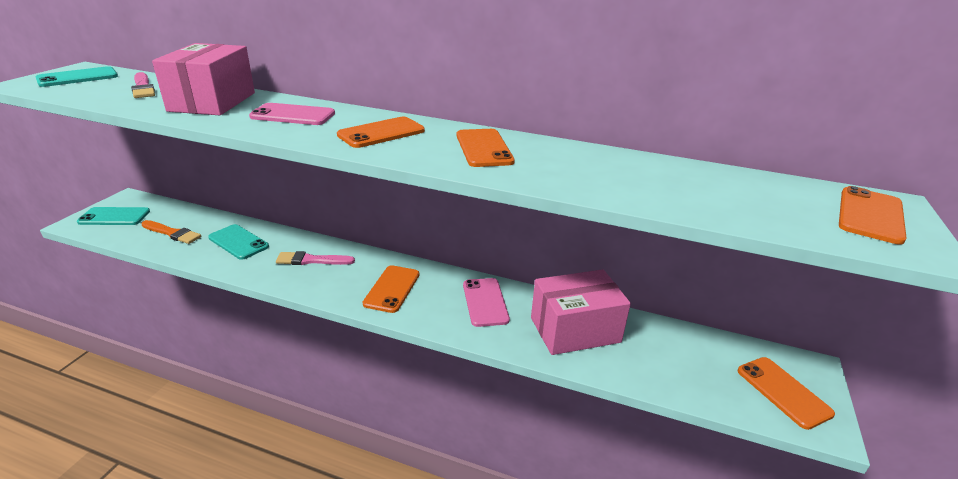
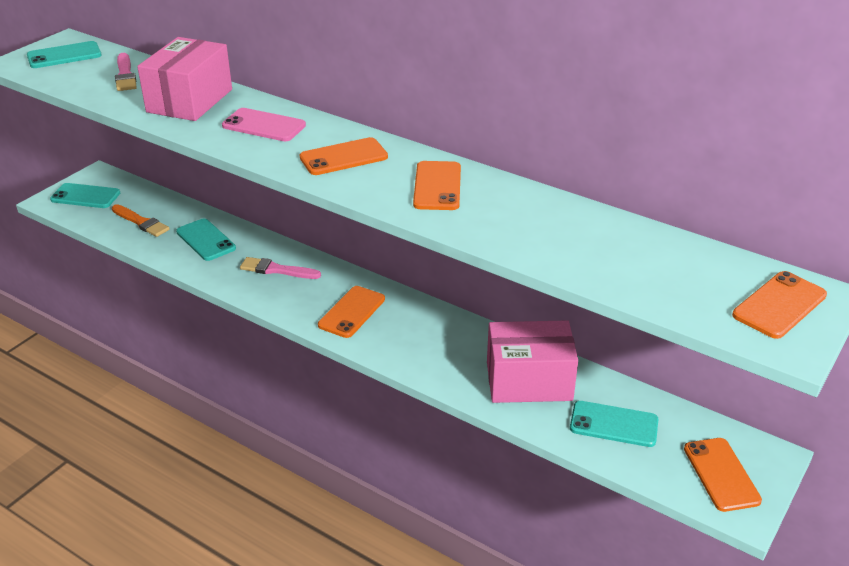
camera: 15 degrees right, 5 degrees up
(485, 302) = (445, 339): pink phone -> none
(667, 359) = (613, 424): none -> turquoise phone

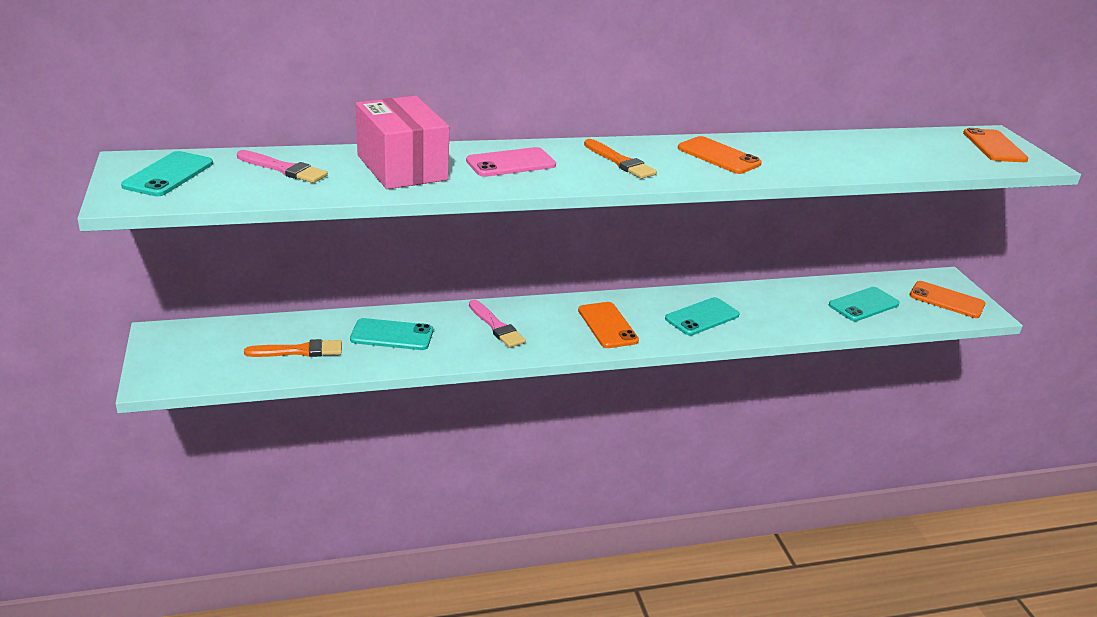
camera: 50 degrees left, 5 degrees down
(85, 196) = (189, 358): turquoise phone -> turquoise phone (702, 317)
(276, 270) = (496, 326): pink brush -> pink brush turned 90 degrees counterclockwise
(343, 157) = (620, 162): orange phone -> orange brush
(529, 381) = (784, 307): pink box -> none

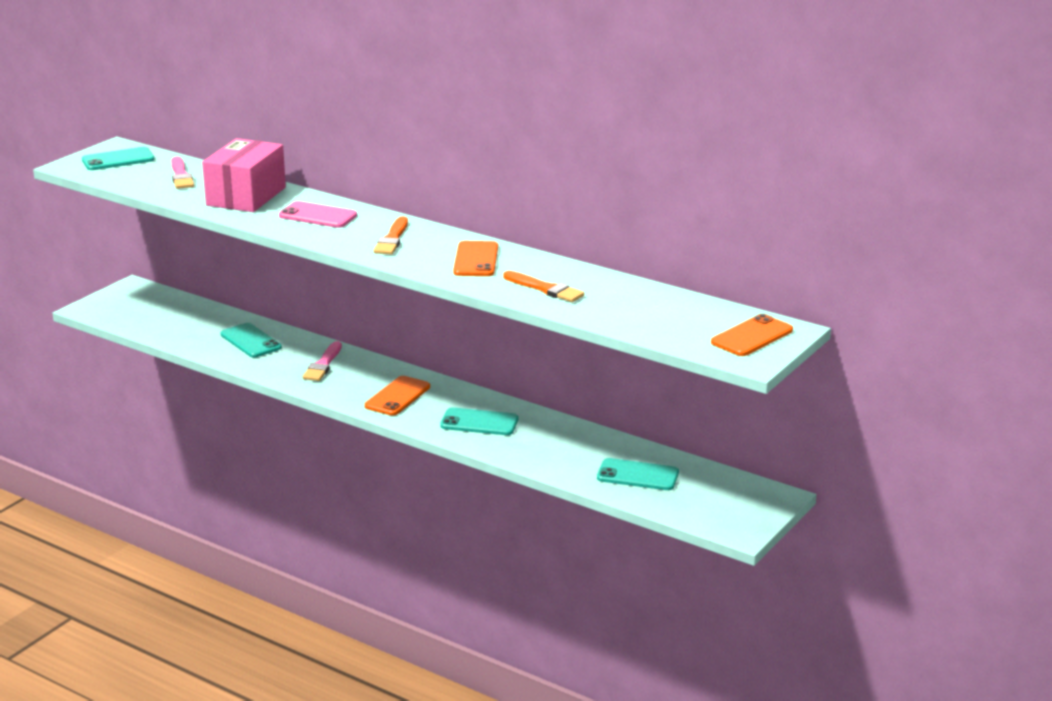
camera: 50 degrees right, 5 degrees down
(299, 351) = (183, 326): orange brush -> orange brush (545, 289)
(946, 300) = (728, 508): orange phone -> none

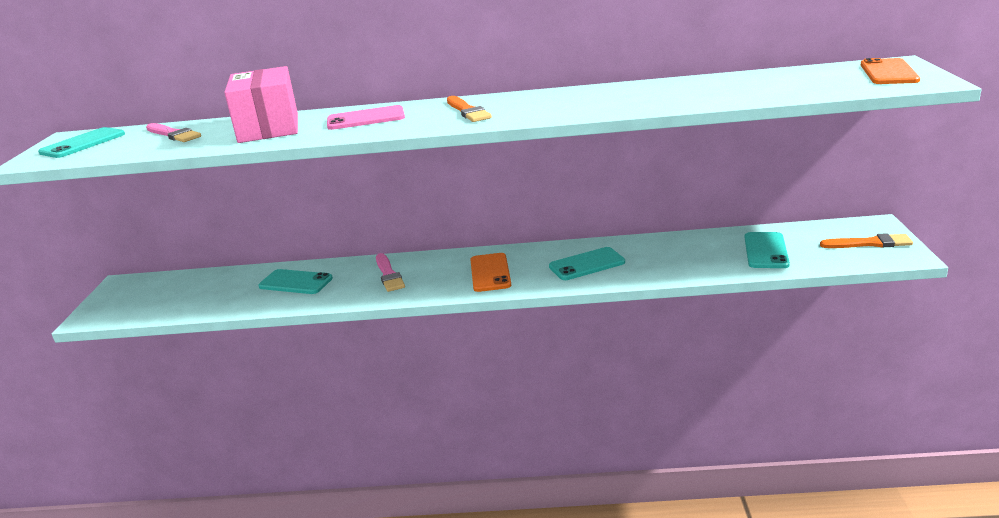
camera: 30 degrees left, 0 degrees up
(476, 260) = (569, 101): orange phone -> none
(545, 289) = (670, 97): orange brush -> orange brush (870, 243)
(637, 475) = (766, 251): turquoise phone -> turquoise phone turned 60 degrees counterclockwise

